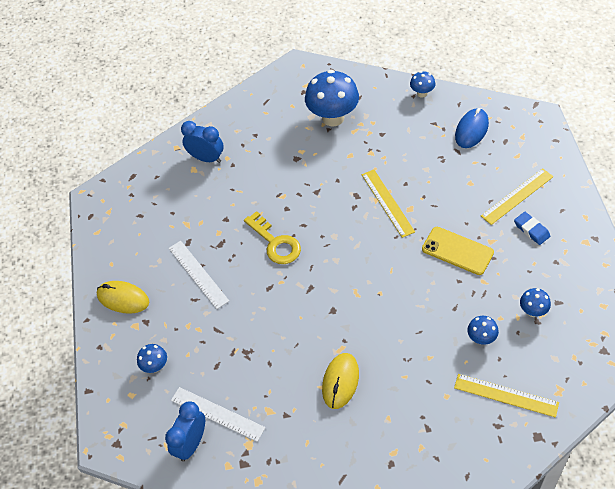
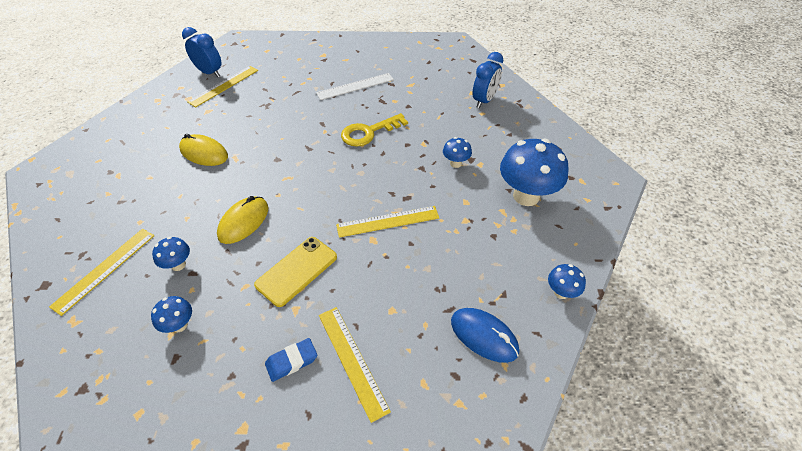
camera: 95 degrees right, 5 degrees down
(123, 299) = (350, 50): yellow mouse -> yellow mouse (243, 222)
(155, 366) = (282, 61): blue mushroom -> blue mushroom (455, 163)
(217, 414) = (224, 86): white ruler -> yellow ruler

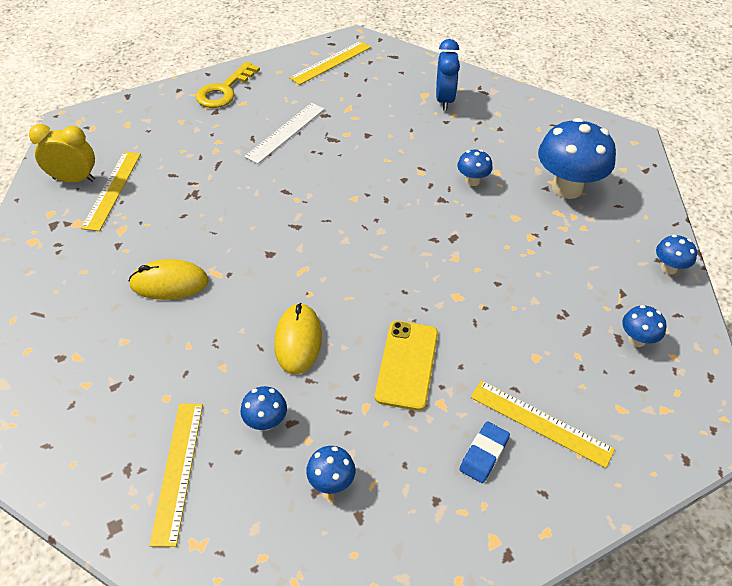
camera: 30 degrees left, 0 degrees up
(209, 73) = (74, 179): blue clock -> yellow clock
(369, 132) = (350, 181): yellow key -> yellow key (224, 90)
(388, 221) = (456, 271): yellow ruler -> yellow ruler (331, 62)
(484, 336) = (637, 340): blue mouse -> blue mushroom

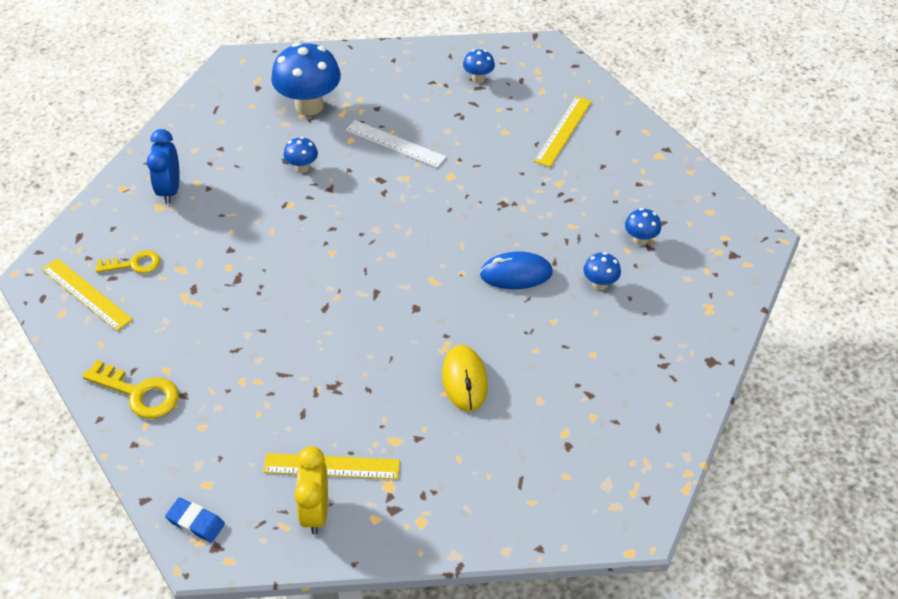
camera: 95 degrees left, 0 degrees up
(178, 471) = (656, 331): yellow ruler -> none
(285, 132) = (225, 320): white ruler -> white ruler (395, 144)
(298, 340) = (516, 274): yellow mouse -> blue mouse
(358, 84) = (134, 264): none -> yellow key
(407, 364) = (527, 204): yellow phone -> none
(444, 100) = (170, 190): blue clock -> blue clock turned 90 degrees counterclockwise
(484, 454) = (596, 160): blue eraser -> blue eraser (196, 522)
(668, 268) = (402, 55): blue mushroom -> none

